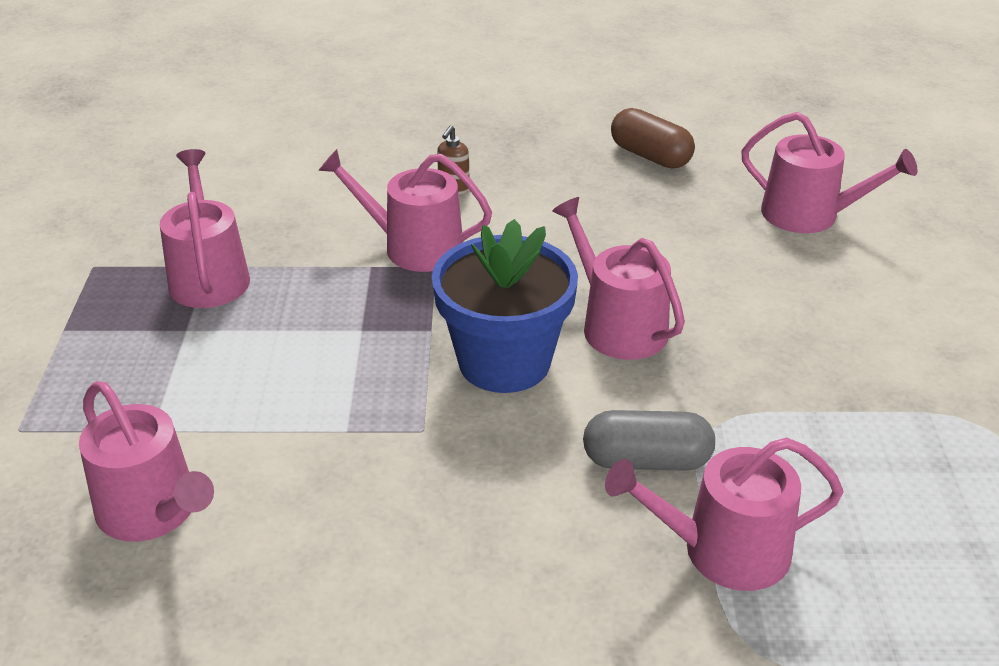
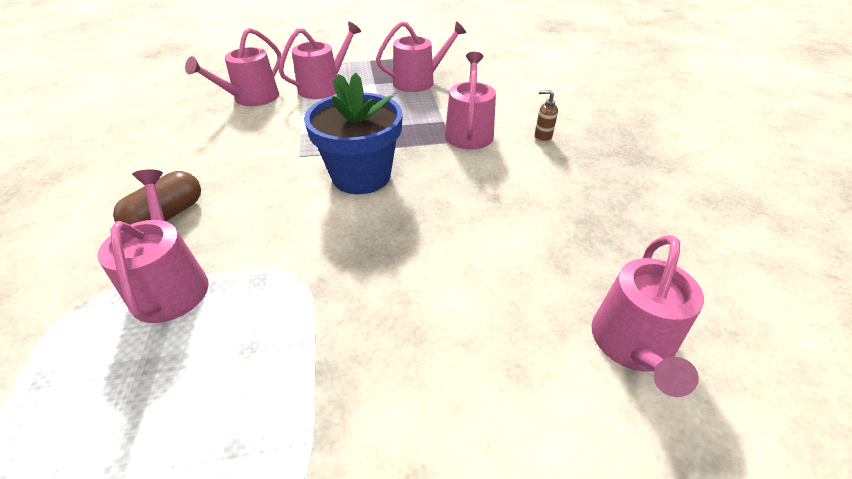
camera: 80 degrees right, 5 degrees up
(617, 325) = (409, 220): pink watering can -> pink watering can (324, 87)
(646, 461) = (264, 243): grey capsule -> none
(650, 156) = (659, 224): brown capsule -> brown capsule (167, 215)

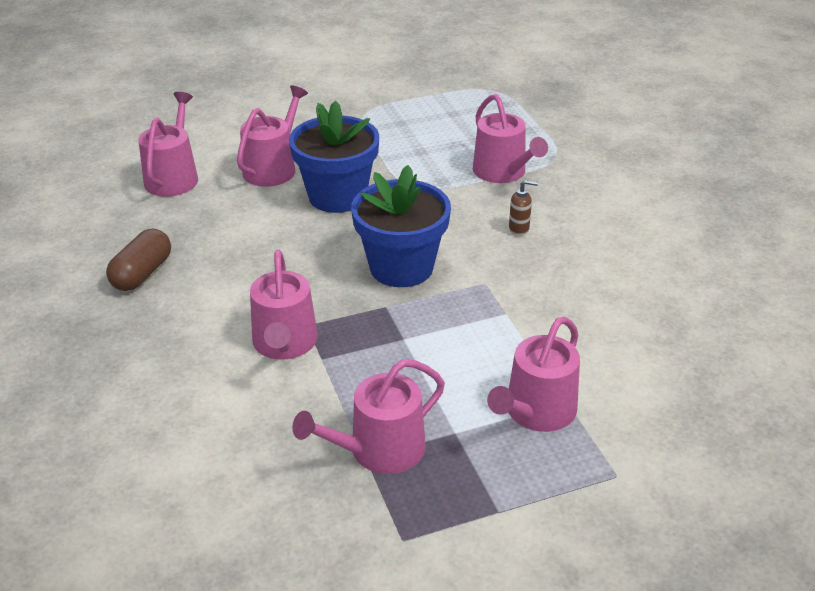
camera: 170 degrees right, 5 degrees down
(167, 215) = (560, 212): brown capsule -> brown capsule (142, 274)
(251, 98) = (629, 370): pink watering can -> pink watering can (273, 168)
(398, 272) = (337, 196): none -> blue flower pot
(542, 137) = (186, 346): brown soap dispenser -> brown soap dispenser (519, 229)

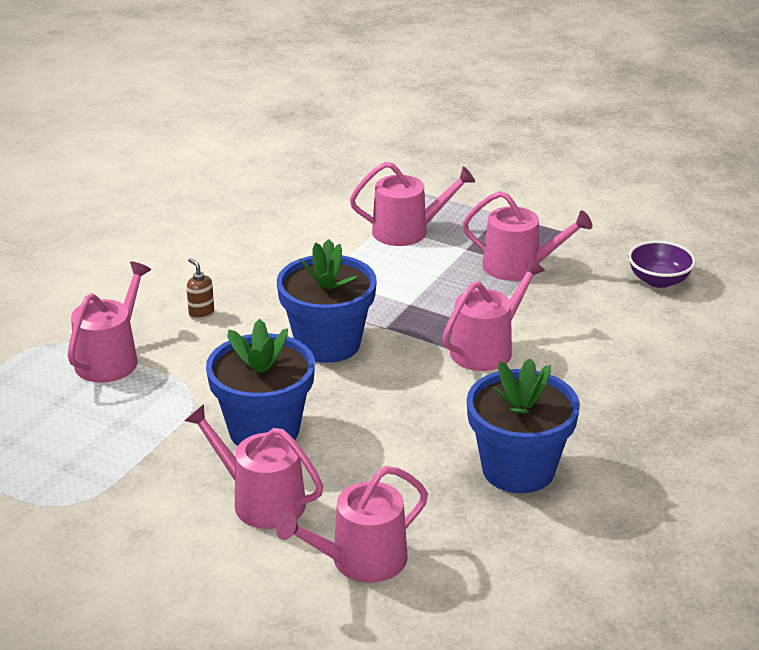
camera: 130 degrees left, 5 degrees down
(142, 274) = (518, 469): brown capsule -> blue flower pot
(224, 544) = (659, 280): none -> purple bowl
(273, 168) = (261, 501): pink watering can -> pink watering can turned 45 degrees clockwise

